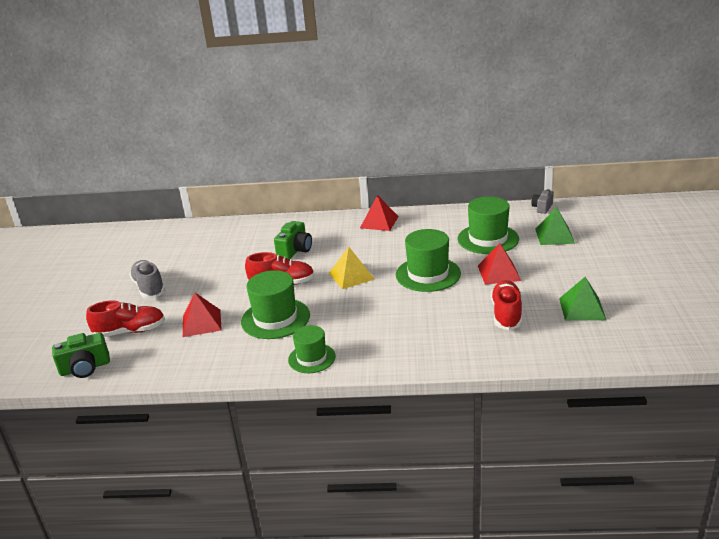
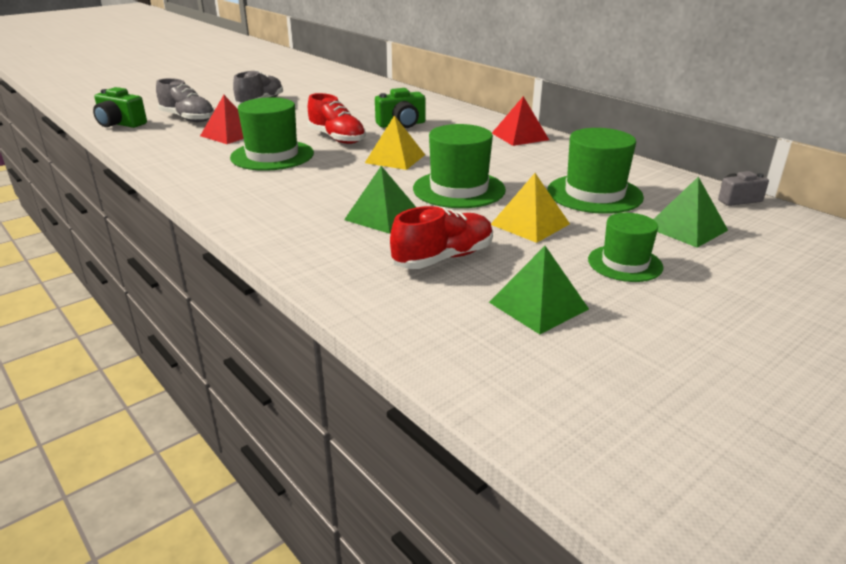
camera: 45 degrees right, 0 degrees up
(130, 331) = (188, 119): red shoe -> grey shoe
(311, 358) = (221, 191): green hat -> green hat (625, 263)
(431, 312) = (382, 216): none -> green pyramid
(499, 273) = (530, 224): red pyramid -> yellow pyramid

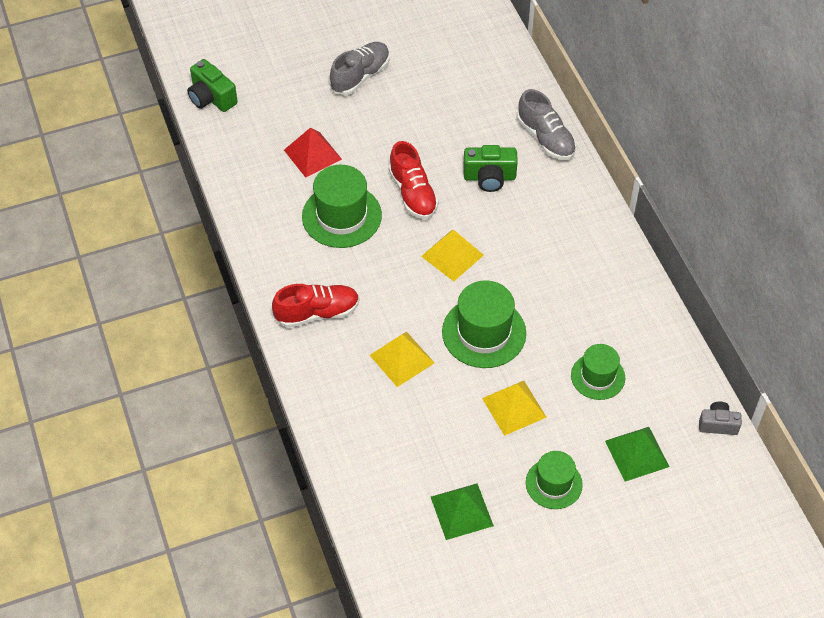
camera: 20 degrees right, 25 degrees up
(188, 119) = (278, 101): grey shoe -> grey shoe (545, 138)
(382, 216) = (402, 359): green pyramid -> yellow pyramid
(443, 258) = (423, 434): red shoe -> red shoe (317, 313)
(520, 136) = (597, 241): red pyramid -> none
(594, 194) = (598, 376): green hat -> green hat, size x0.63

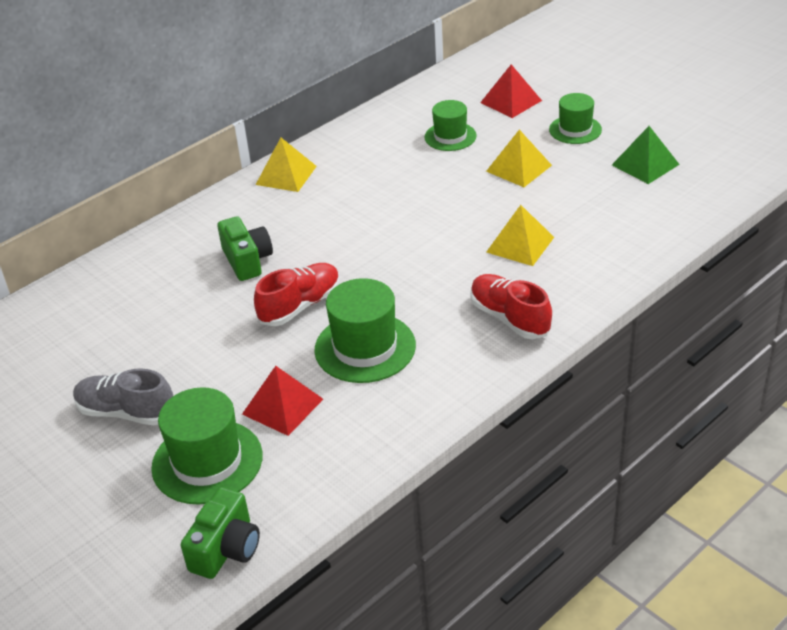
camera: 110 degrees left, 15 degrees down
(452, 255) = (369, 253): yellow pyramid -> yellow pyramid (286, 175)
(484, 332) = (450, 207): green hat -> green hat (207, 461)
(545, 138) = (171, 240): grey shoe -> none
(636, 453) = (511, 101): green pyramid -> red pyramid
(718, 424) = (451, 75): grey camera -> none

